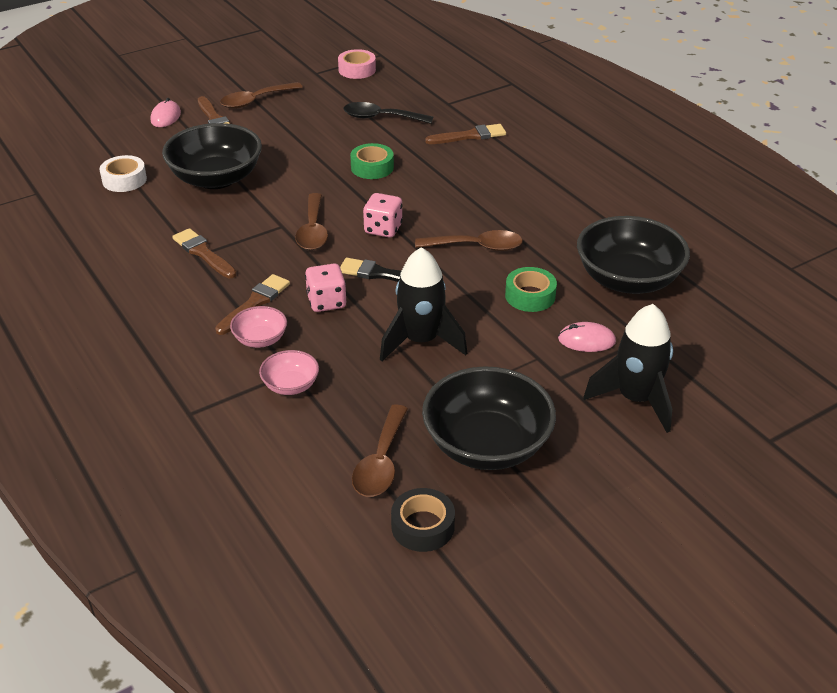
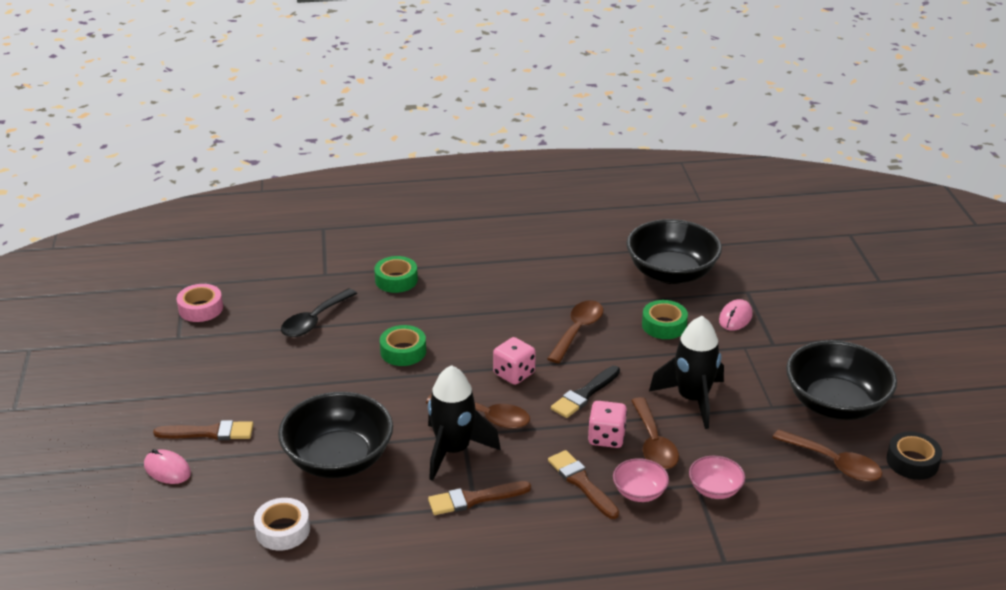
camera: 65 degrees left, 5 degrees down
(256, 100) = (197, 393): brown spoon -> brown spoon (653, 443)
(469, 136) = (396, 280): brown brush -> green tape
(635, 399) = (814, 319): black rocket -> black rocket (453, 451)

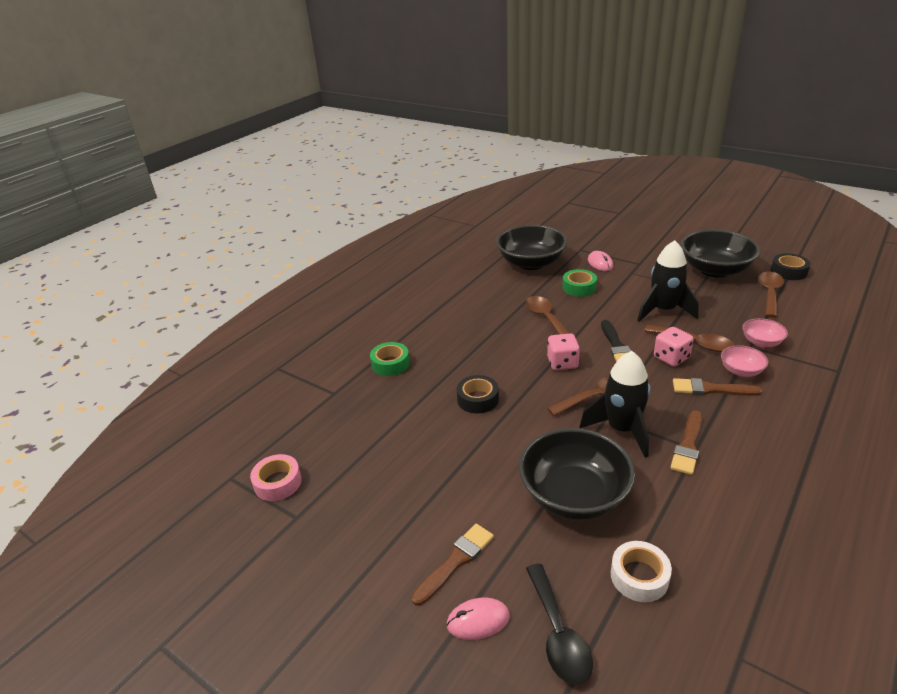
camera: 45 degrees left, 0 degrees up
(314, 320) = (383, 425): black spoon -> black spoon (558, 633)
(403, 351) = (478, 399): green tape -> black tape
(833, 463) = (769, 294): brown spoon -> brown spoon turned 60 degrees counterclockwise

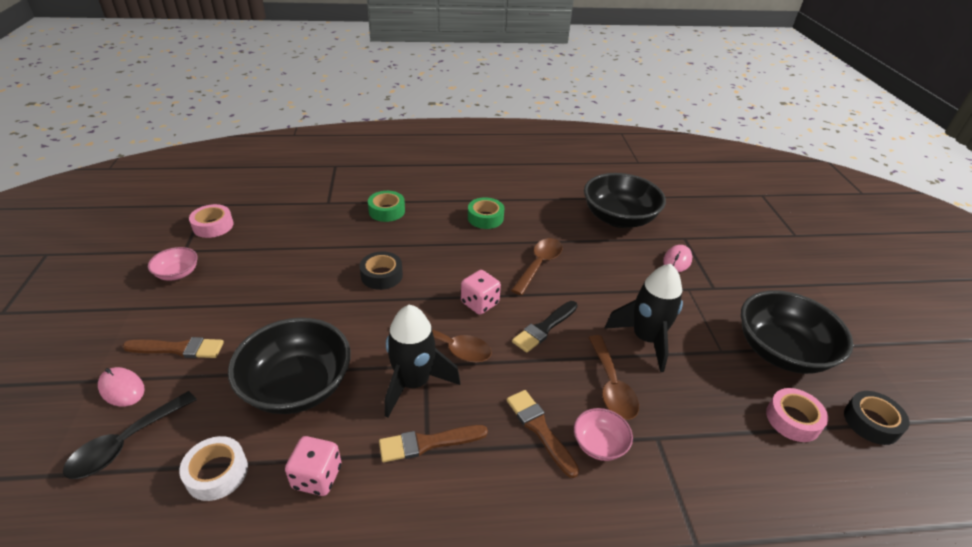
camera: 45 degrees right, 5 degrees up
(579, 287) = (615, 264): green tape -> green tape (485, 218)
(671, 358) = (565, 376): pink dice -> pink dice (317, 477)
(761, 342) = (677, 445): pink bowl -> pink bowl (177, 273)
(769, 294) = (793, 419): brown spoon -> pink tape

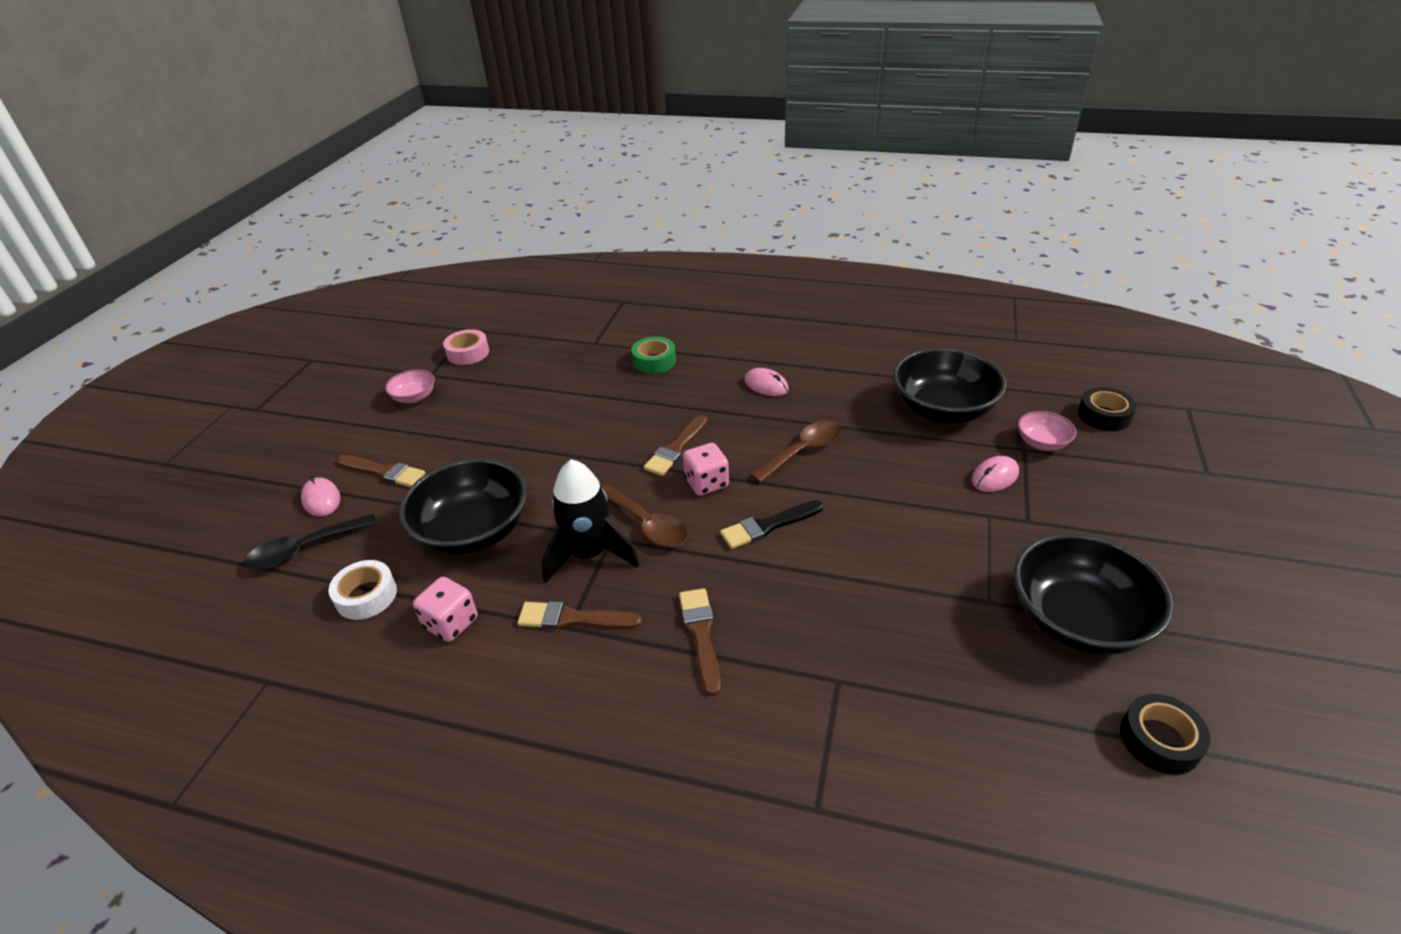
camera: 25 degrees right, 0 degrees up
(381, 275) = (613, 433): black tape -> black tape (1104, 415)
(441, 279) = (676, 448): none -> brown brush
(485, 218) = (766, 385): green tape -> pink mouse
(599, 444) = (761, 669): pink bowl -> pink bowl (1042, 443)
(611, 385) = (814, 608): brown spoon -> none
(646, 339) = (891, 565): black rocket -> none
(793, 419) = (1039, 706): pink tape -> none

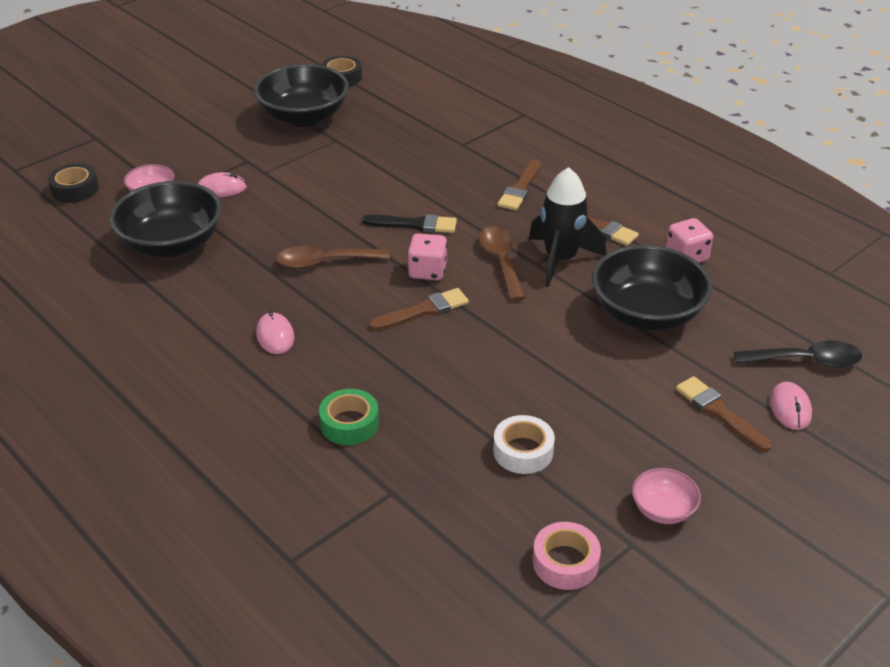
camera: 150 degrees left, 0 degrees up
(366, 596) = (750, 300): white tape -> white tape (523, 451)

